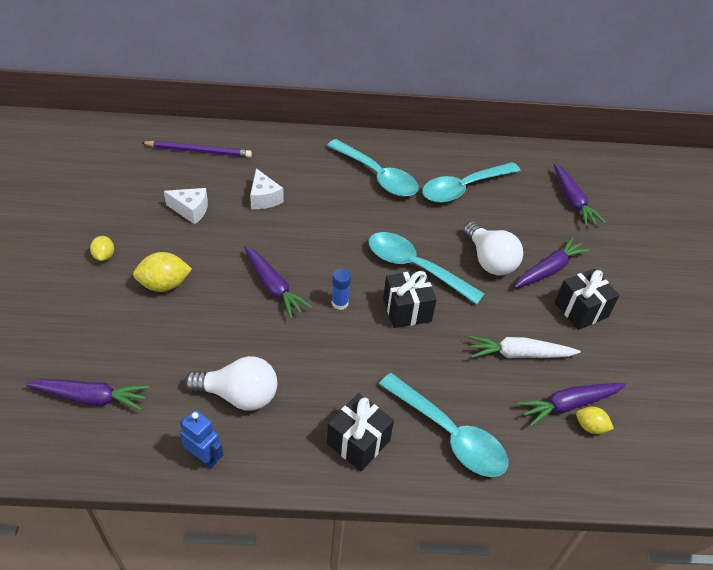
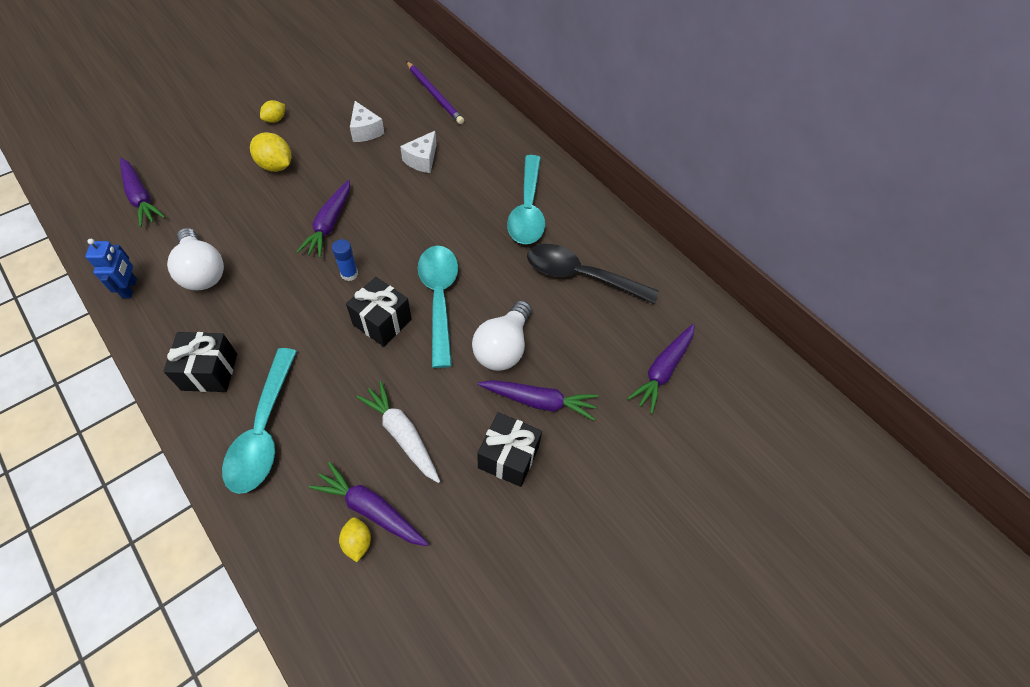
camera: 50 degrees right, 10 degrees up
(463, 188) = (580, 276): turquoise spoon -> black spoon

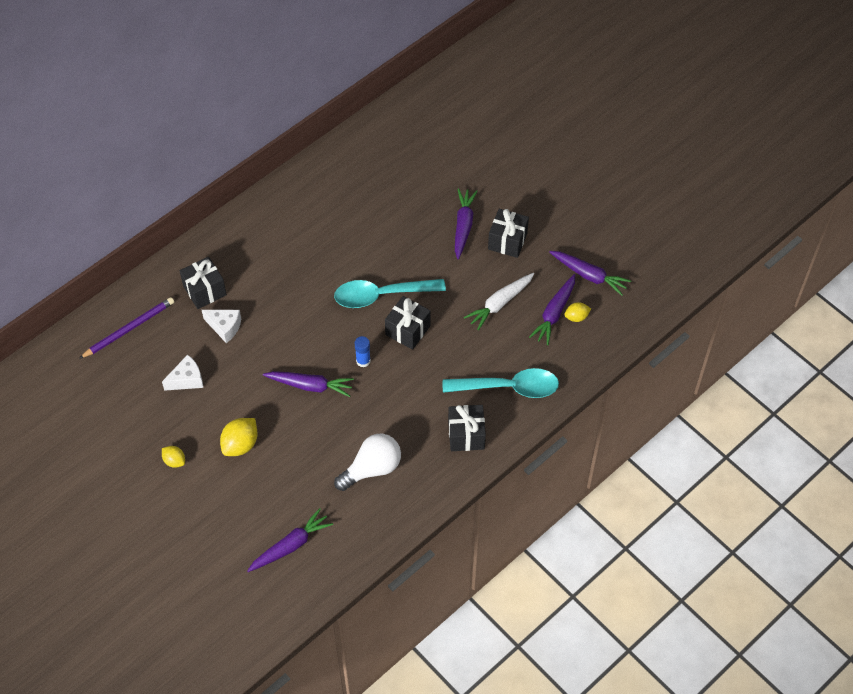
camera: 90 degrees left, 0 degrees up
(130, 288) = (395, 517): blue robot -> none
(471, 147) = (205, 291): none -> black gift
(503, 347) = (421, 250): white light bulb -> none
(527, 210) = (281, 242): turquoise spoon -> none
(580, 276) = (349, 204): black spoon -> none
(662, 371) = (429, 155): purple carrot -> purple carrot (589, 275)

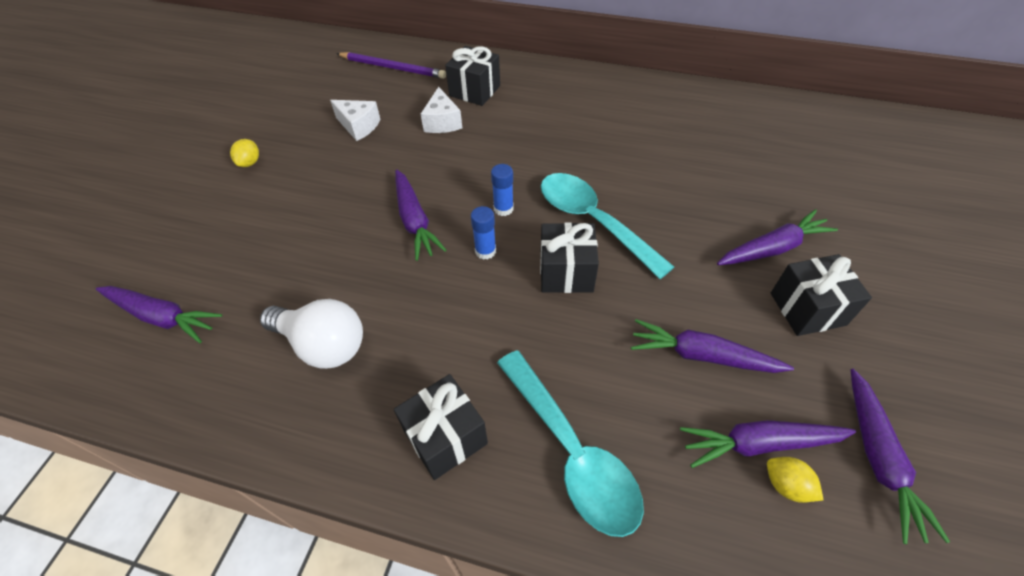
camera: 60 degrees right, 5 degrees down
(240, 444) = (297, 201): yellow lemon -> none
(336, 334) = (503, 209): none -> blue glue stick
(499, 304) = (702, 356): white carrot -> purple carrot

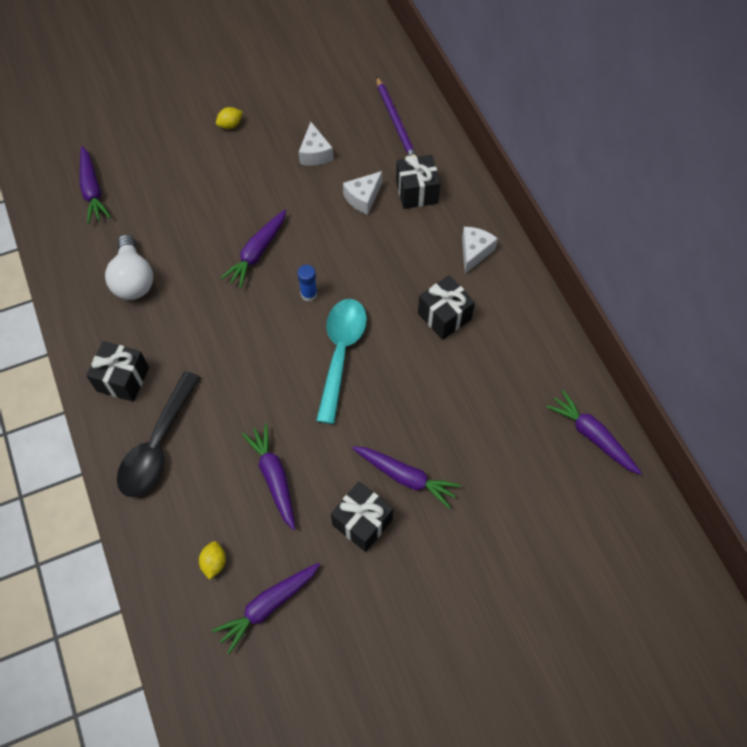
camera: 50 degrees right, 10 degrees up
(485, 251) = (264, 309): blue glue stick -> none
(566, 272) = (282, 365): black gift -> black gift (444, 316)
(570, 91) = (474, 252): none -> white cheese
(572, 452) = (157, 445): turquoise spoon -> black spoon
(759, 444) = (231, 537): purple carrot -> purple carrot (592, 436)

